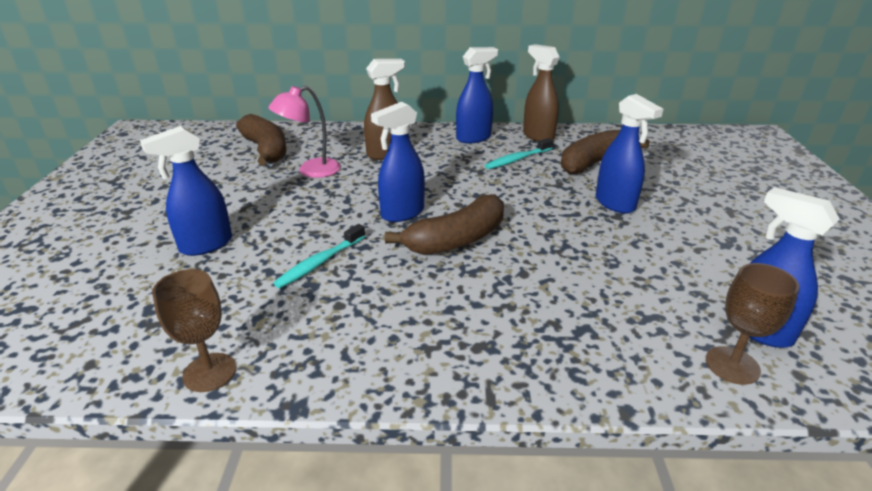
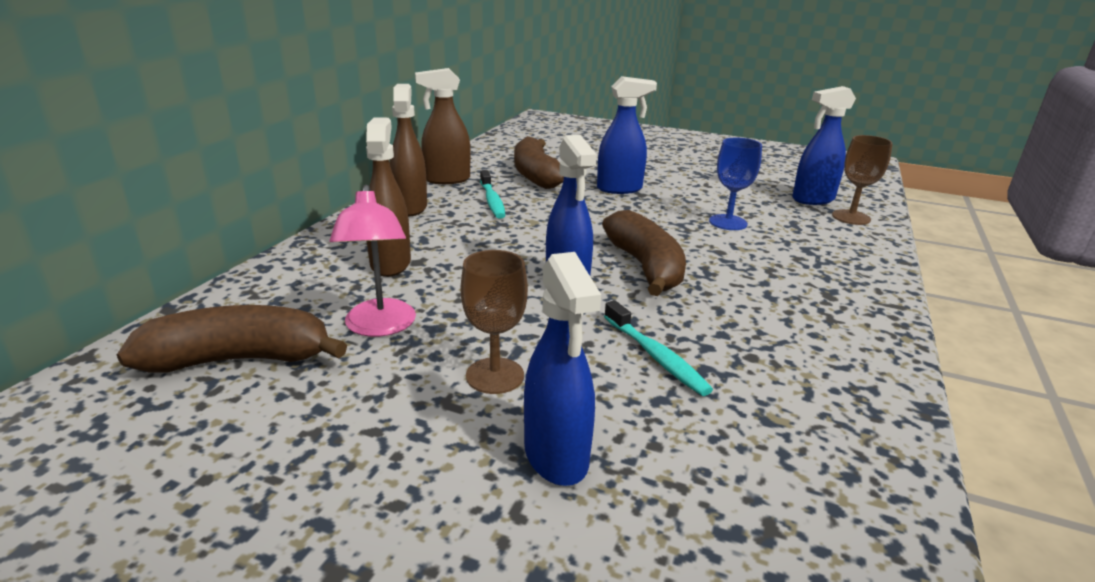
camera: 70 degrees left, 5 degrees down
(209, 372) = (879, 469): brown goblet -> brown goblet (495, 375)
(474, 138) = (410, 207): blue spray bottle -> brown spray bottle
(601, 272) = (728, 222): none -> blue goblet

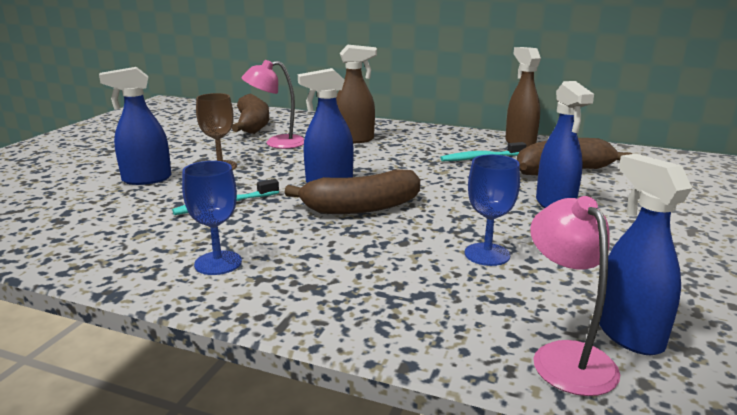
camera: 90 degrees right, 5 degrees down
(410, 207) = (450, 137): brown spray bottle -> none
(817, 346) = (218, 263): none -> blue goblet
(851, 217) = (566, 356): brown goblet -> pink lamp

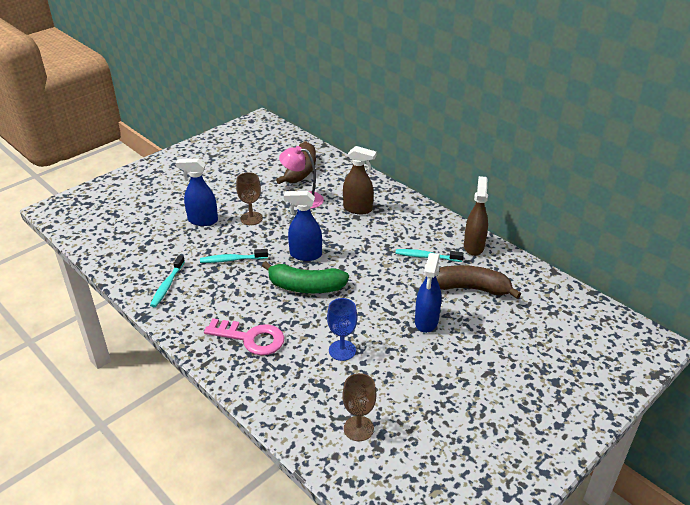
camera: 25 degrees right, 15 degrees up
(133, 249) = (167, 285): none -> turquoise toothbrush
(218, 263) = (201, 310): blue goblet -> none
(334, 275) = (251, 338): none -> pink key
(361, 208) = (305, 287): brown banana -> green banana
(566, 356) = (315, 429): pink lamp -> none
(628, 334) = (358, 428): blue spray bottle -> brown goblet

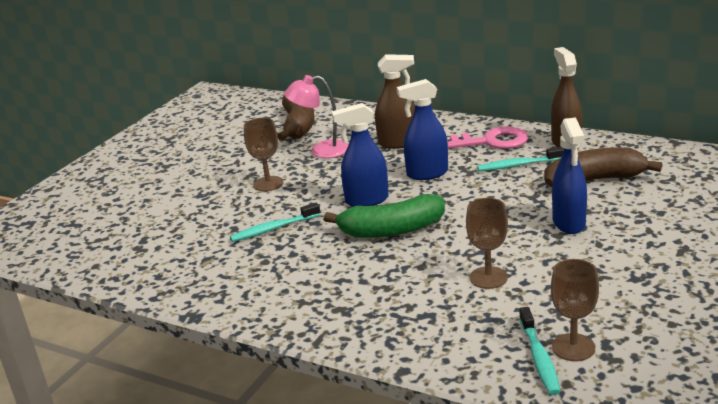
camera: 15 degrees left, 10 degrees down
(167, 285) = (203, 276): turquoise toothbrush -> turquoise toothbrush (539, 358)
(202, 220) = (203, 201): blue spray bottle -> blue spray bottle (427, 174)
(251, 338) = (360, 298): pink key -> pink key (490, 142)
(342, 350) = (488, 278): blue goblet -> brown goblet

